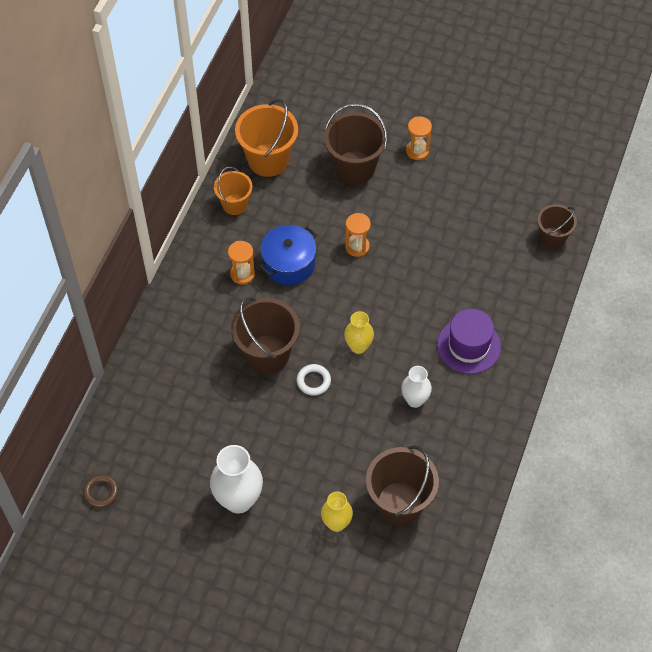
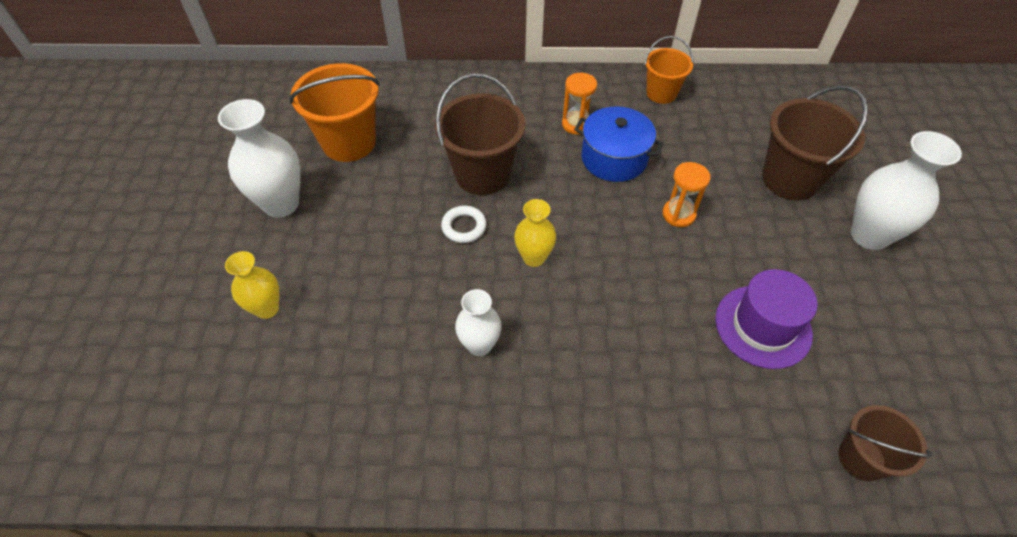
camera: 70 degrees right, 5 degrees down
(101, 492) = (268, 96): brown ring -> none
(268, 160) = (739, 103): orange bucket -> orange bucket (349, 142)
(399, 503) = (311, 373): brown bucket -> none
(417, 151) = (869, 235): orange hourglass -> white vase
(468, 346) = (598, 389): purple hat -> purple hat (763, 326)

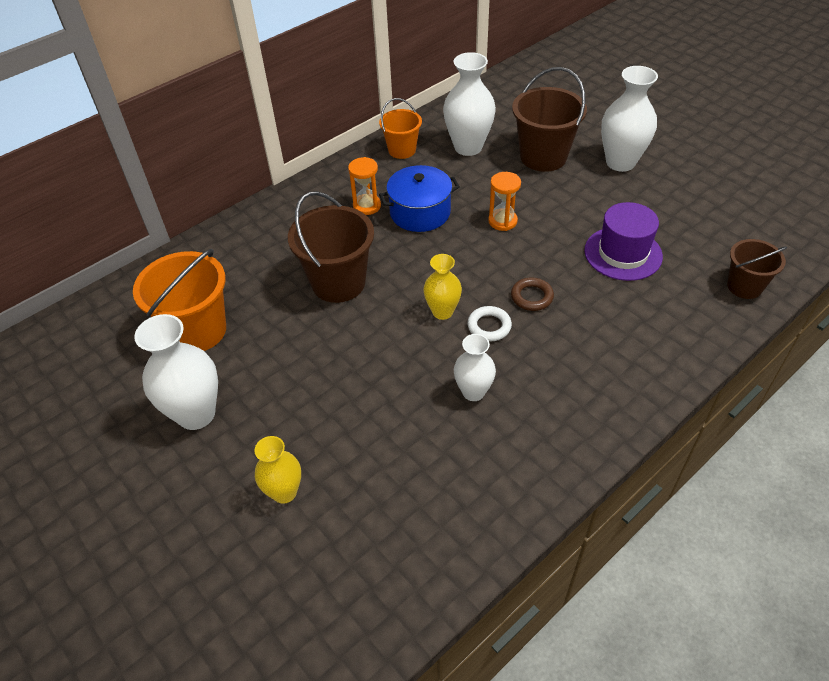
camera: 40 degrees left, 5 degrees down
(464, 227) = (369, 326): white ring -> white ring (489, 326)
(624, 302) = (531, 297): none -> brown ring
(725, 126) = (468, 147): none -> white vase

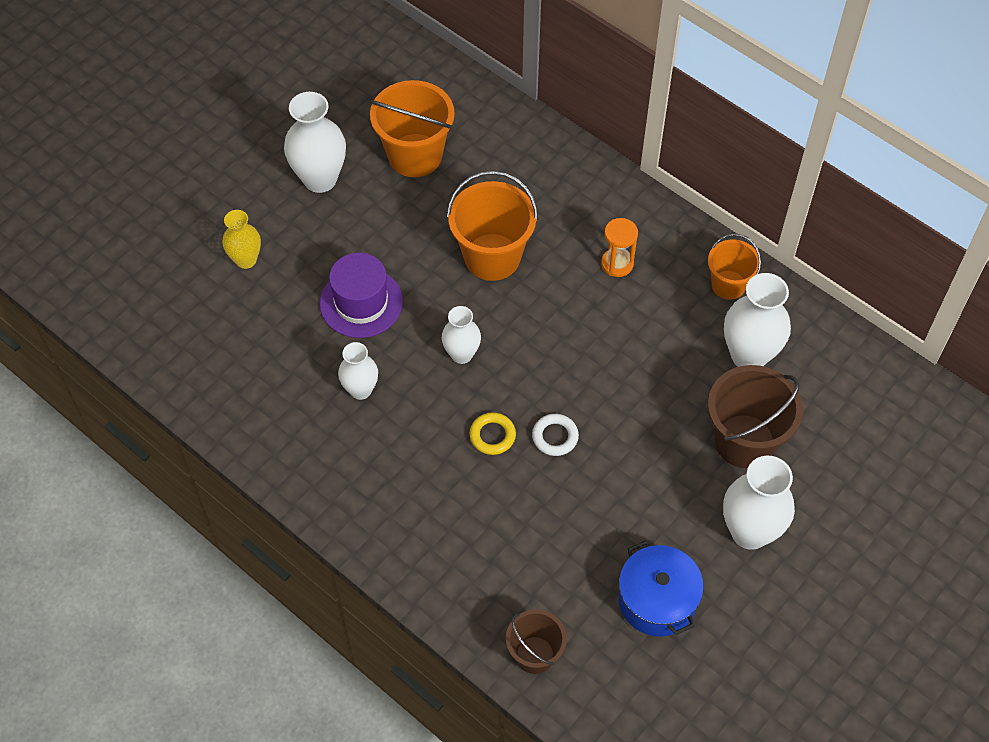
camera: 80 degrees right, 10 degrees up
(338, 283) = (492, 257): brown bucket -> orange bucket
(420, 212) = (614, 317): blue pot -> blue pot (657, 600)
(442, 312) = (461, 354): yellow vase -> white vase
(489, 326) = (446, 398): white ring -> white ring (555, 437)
(502, 221) = (612, 401): orange hourglass -> none
(531, 297) = (492, 435): brown ring -> yellow ring
(623, 253) = (574, 528): purple hat -> purple hat (361, 302)

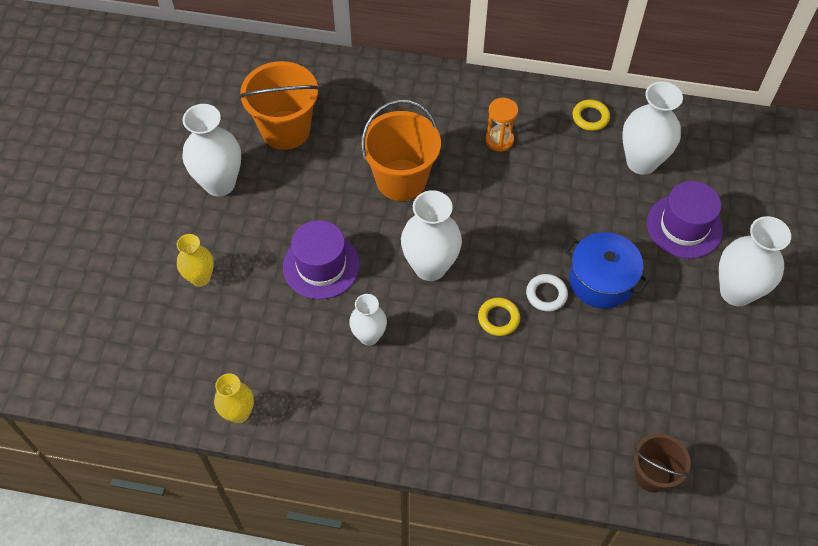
camera: 30 degrees left, 0 degrees up
(200, 399) = (238, 413): none -> yellow vase
(461, 354) = (430, 267): white vase -> white vase, size x1.66
(657, 600) = (709, 380): blue pot -> blue pot (601, 280)
(728, 285) = (590, 117): orange bucket -> yellow ring
(744, 441) = (684, 226): brown bucket -> purple hat

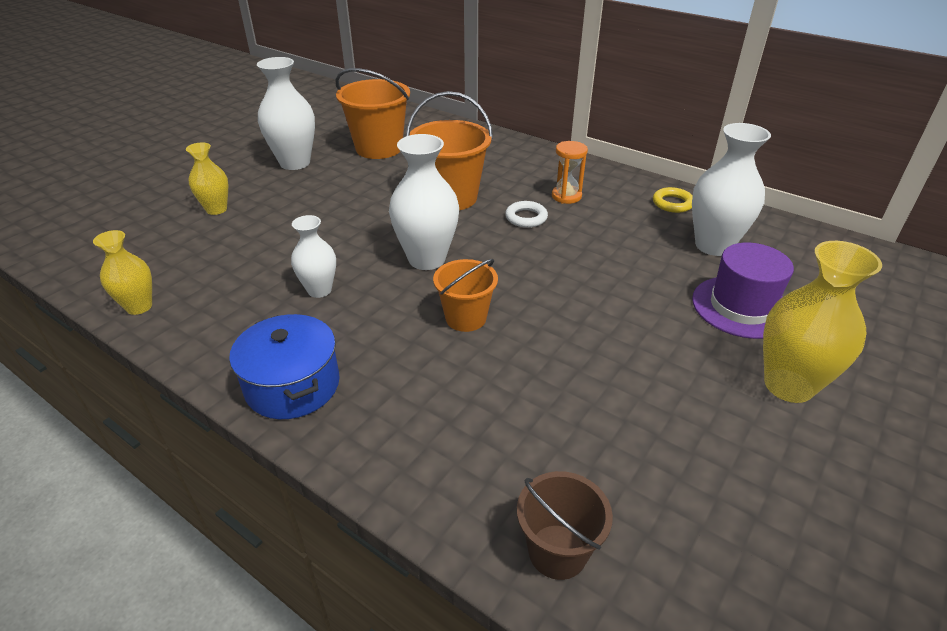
camera: 25 degrees right, 20 degrees down
(321, 265) = (325, 230): purple hat -> none
(498, 318) = (466, 318): yellow ring -> orange bucket
(546, 294) = (535, 315): white ring -> white ring (526, 218)
(601, 280) = (609, 322): blue pot -> blue pot (292, 385)
(736, 292) = (788, 385): white vase -> yellow vase

